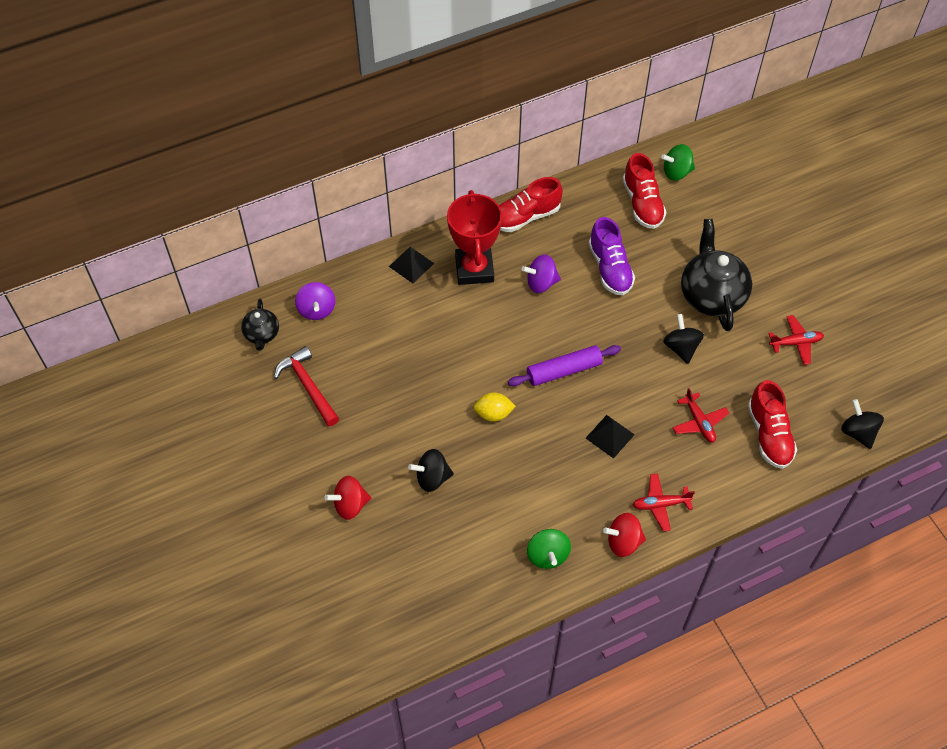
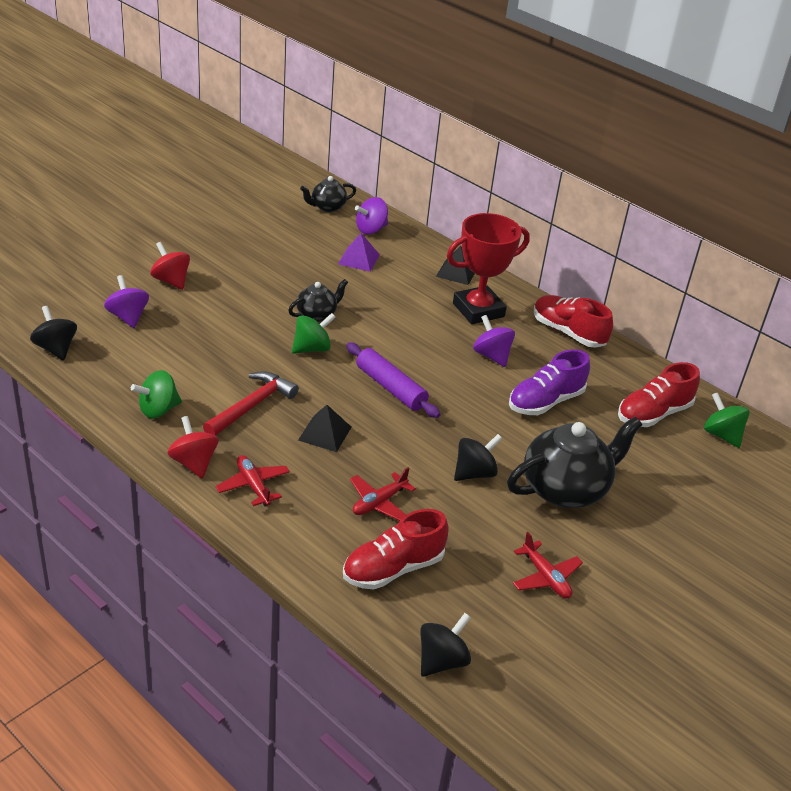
camera: 65 degrees right, 20 degrees down
(308, 386) = (286, 238): red hammer -> red hammer (251, 406)
(364, 336) = (358, 259): none -> purple pyramid
(400, 555) = (128, 317): none -> purple spinning top
(432, 478) = (219, 322): black spinning top -> black spinning top (56, 348)
(444, 395) = (317, 315): none -> black teapot
(493, 414) = (312, 348): yellow lemon -> green spinning top

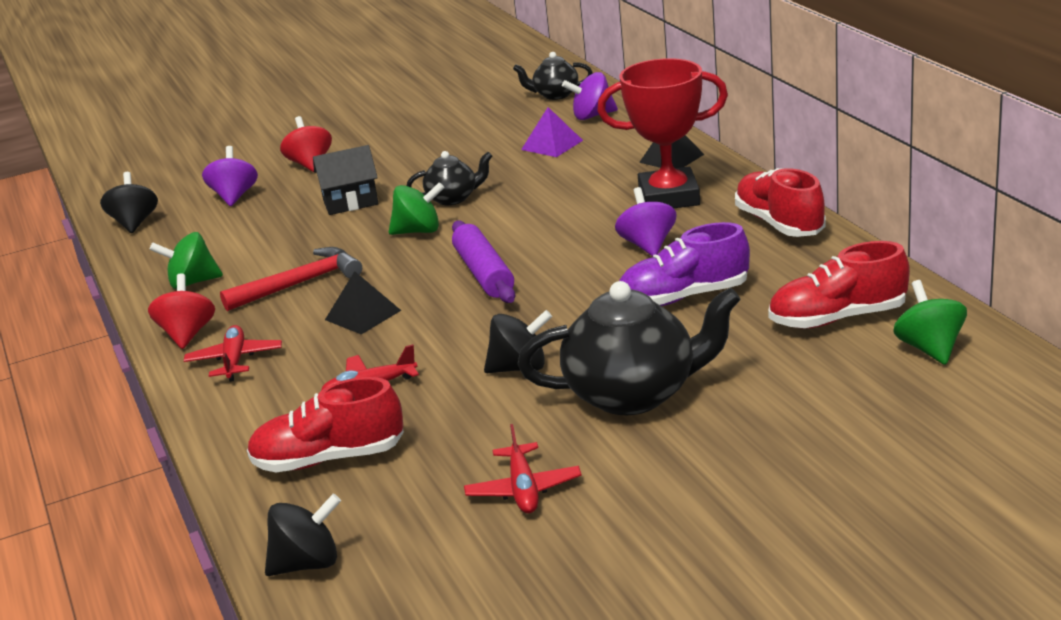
camera: 30 degrees right, 10 degrees down
(235, 321) = (350, 202): none -> black house

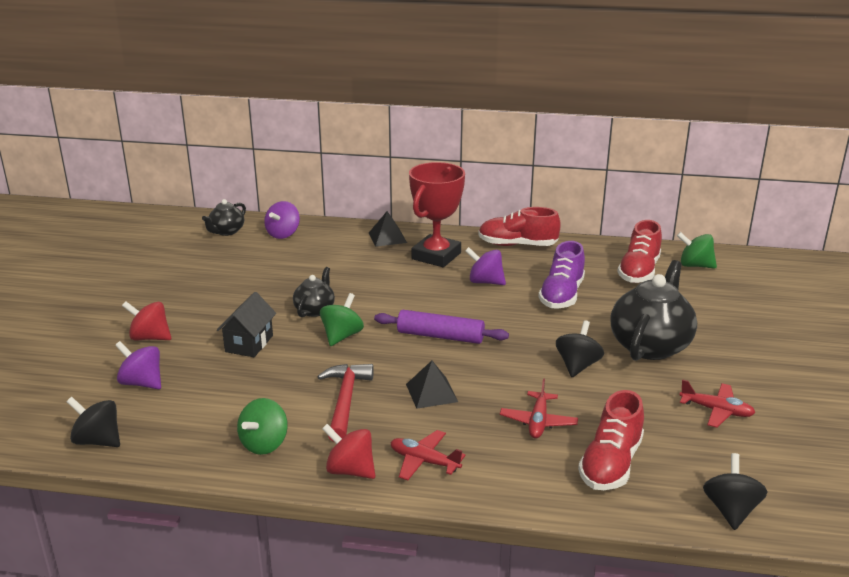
camera: 60 degrees left, 0 degrees up
(552, 145) = (299, 258): purple pyramid -> none

